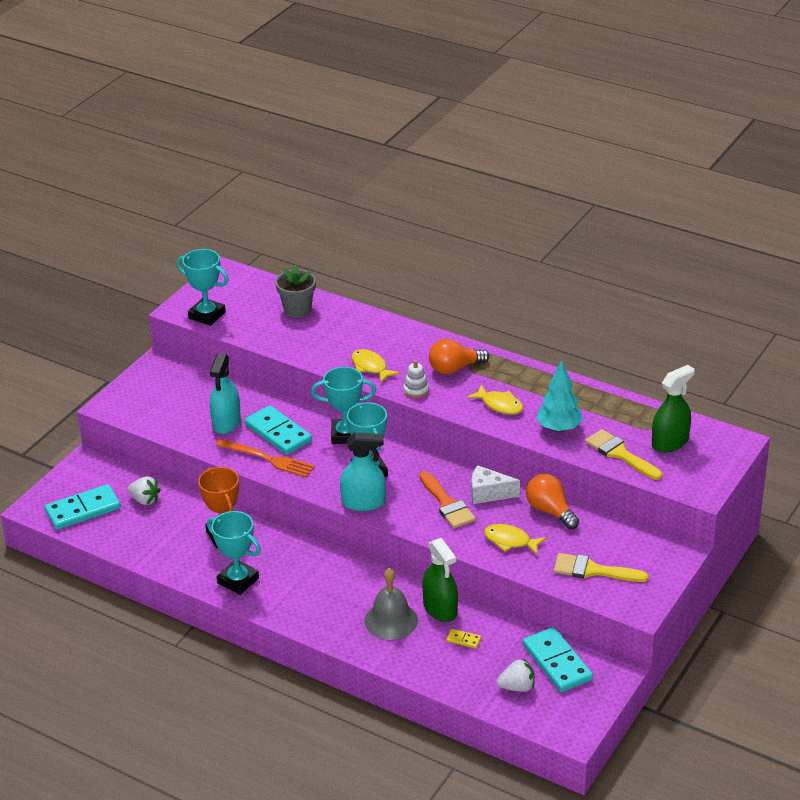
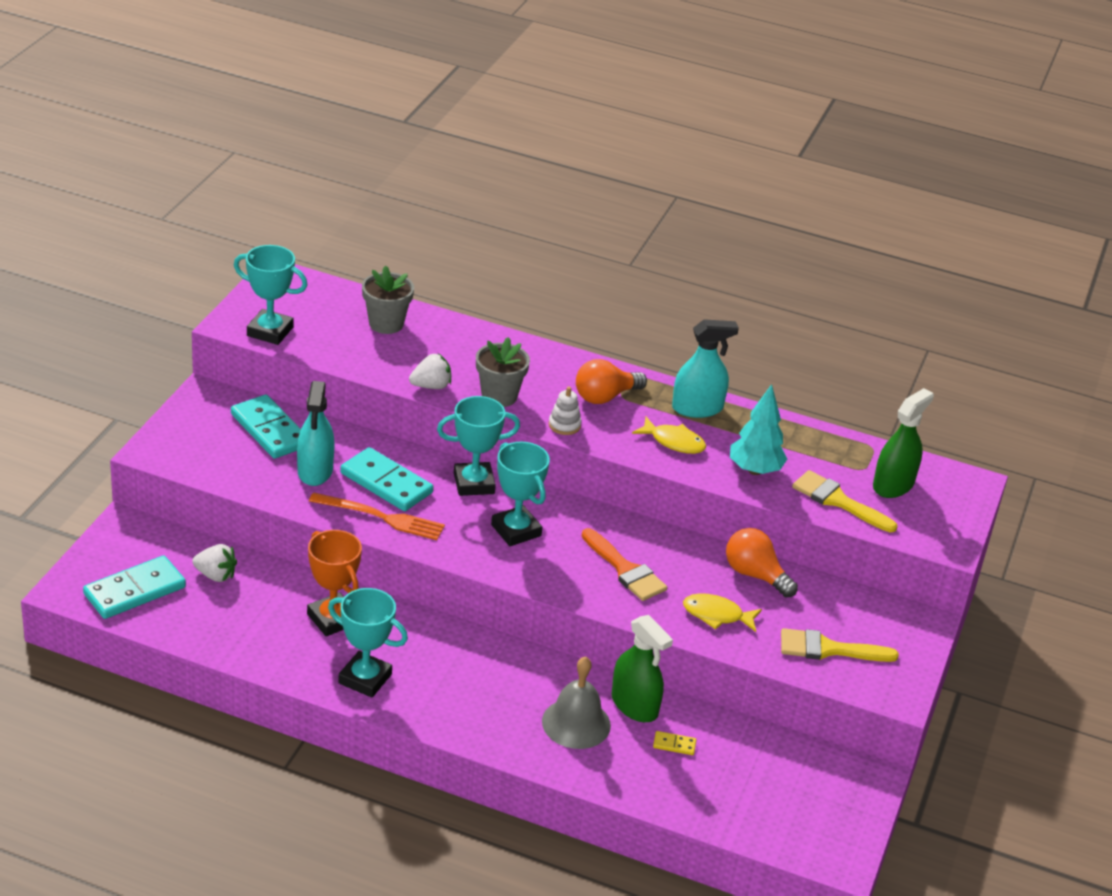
camera: 15 degrees left, 0 degrees up
(363, 502) = (519, 571): turquoise spray bottle -> turquoise spray bottle (697, 408)
(370, 367) = (499, 396): yellow fish -> grey flower pot
(488, 493) = (673, 555): white cheese -> none
(517, 687) = (757, 803): white strawberry -> white strawberry (431, 386)
(557, 662) = (798, 768): turquoise domino -> turquoise domino (270, 430)

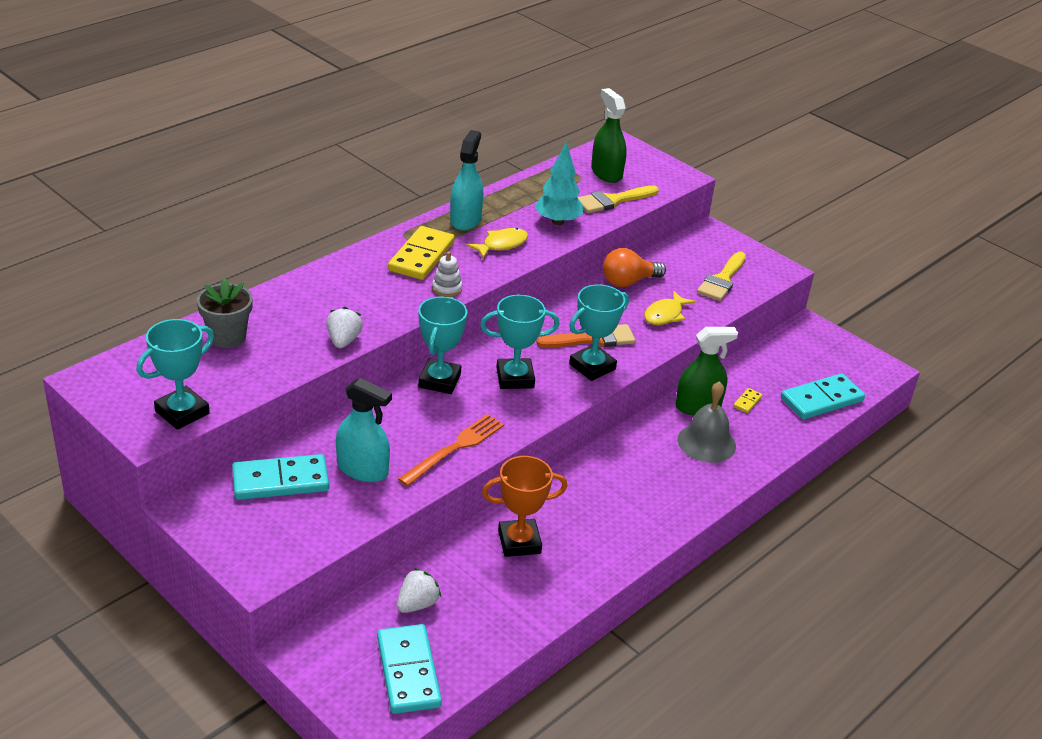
camera: 65 degrees left, 0 degrees up
(365, 679) = (606, 545): turquoise trophy -> turquoise trophy (592, 367)
(386, 483) = (408, 430): turquoise domino -> turquoise domino (821, 399)
(499, 396) = (384, 309): grey flower pot -> none
(605, 397) = (421, 256): orange light bulb -> yellow domino

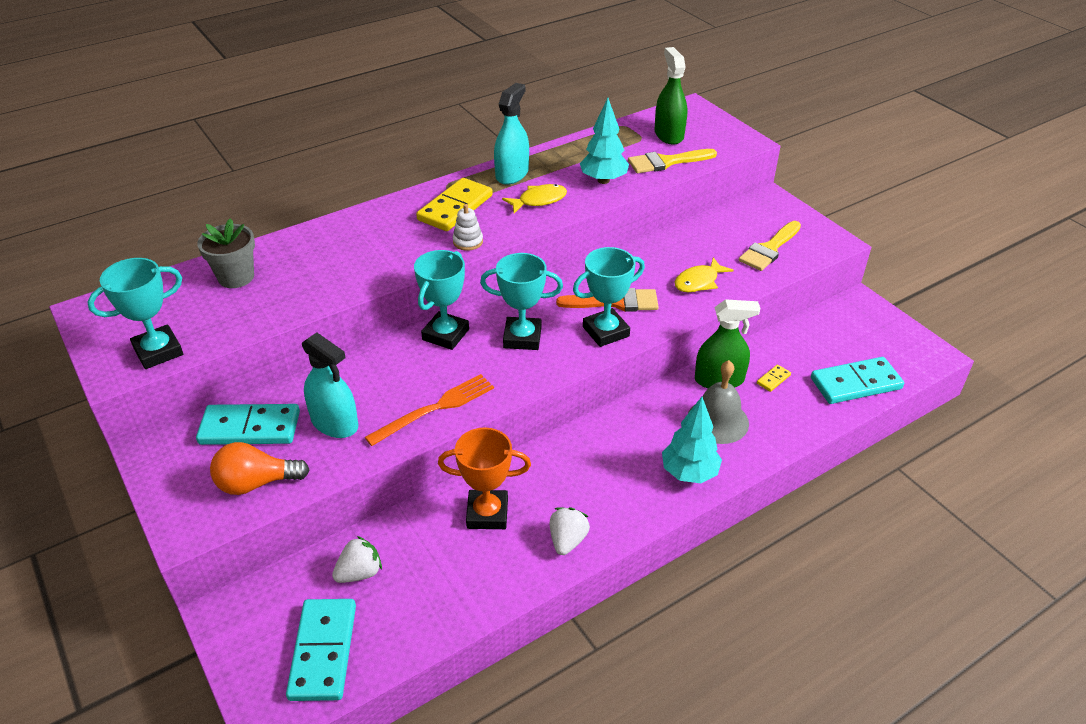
camera: 15 degrees right, 5 degrees up
(343, 341) = (345, 288): white strawberry -> white strawberry (567, 540)
(628, 282) = (670, 245): orange light bulb -> orange light bulb (256, 483)
(693, 490) = (689, 473): none -> turquoise tree

